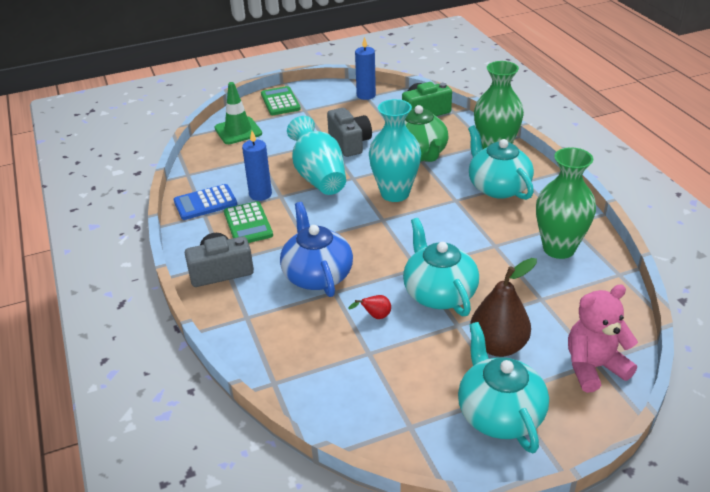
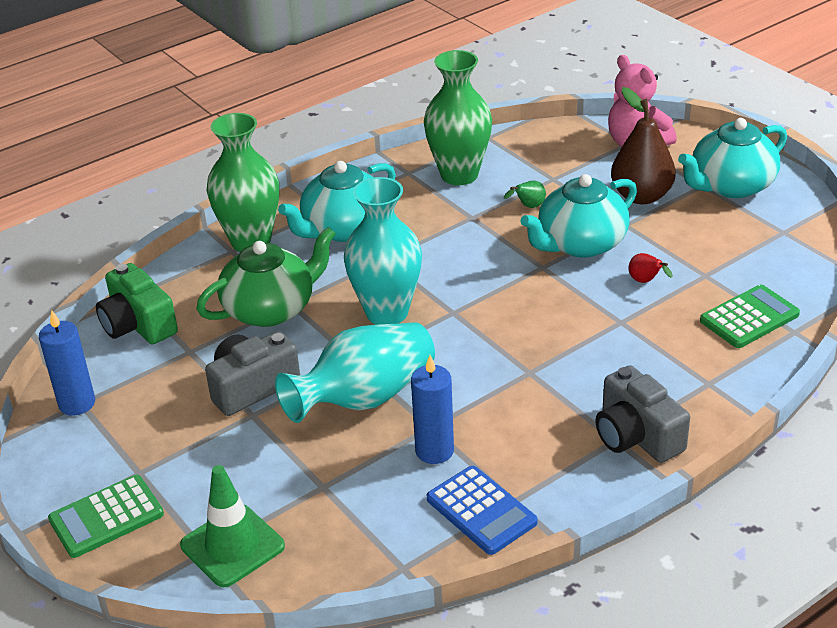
camera: 105 degrees left, 0 degrees up
(248, 224) = (517, 441): green calculator -> green calculator (749, 317)
(317, 275) = (597, 343): blue teapot -> none
(500, 276) = (528, 207): none -> green pear

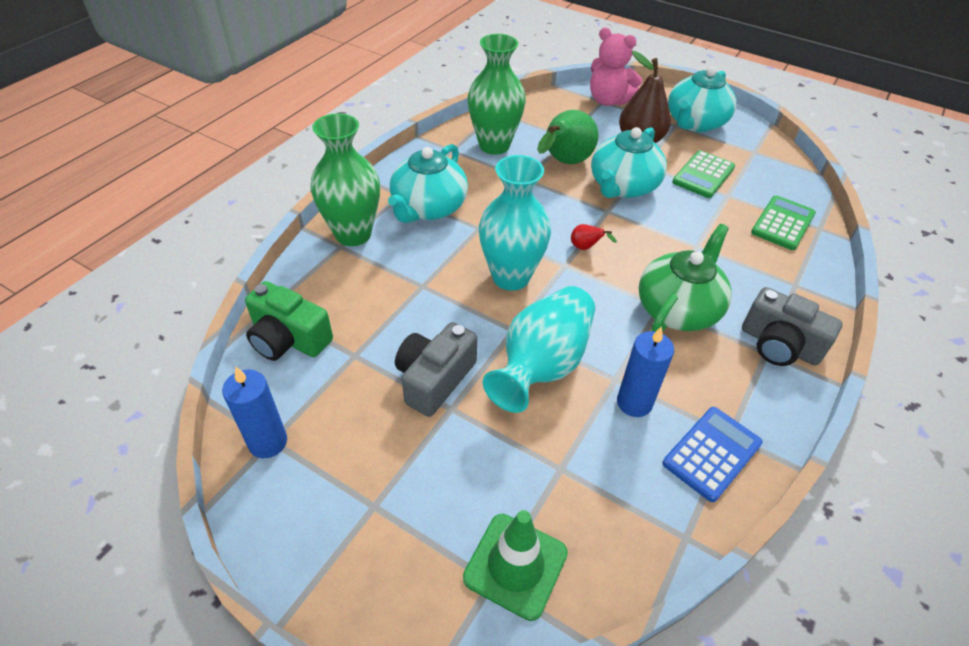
camera: 25 degrees left, 10 degrees up
(106, 517) = (367, 572): green calculator -> green calculator (703, 175)
(271, 309) = (407, 295): green teapot -> green teapot (678, 309)
(481, 511) = (712, 453): blue calculator -> blue calculator turned 75 degrees counterclockwise
(528, 207) = (564, 163): green pear -> green pear, size x2.31
(646, 281) = (691, 208): red pear -> red pear (586, 248)

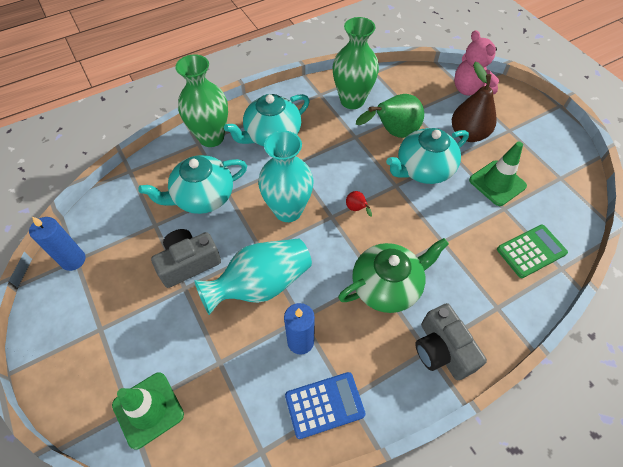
camera: 30 degrees right, 10 degrees up
(288, 338) = (127, 197): green camera -> none
(695, 123) = (528, 133): turquoise teapot -> turquoise teapot (202, 197)
(703, 175) = (497, 183): green calculator -> green traffic cone

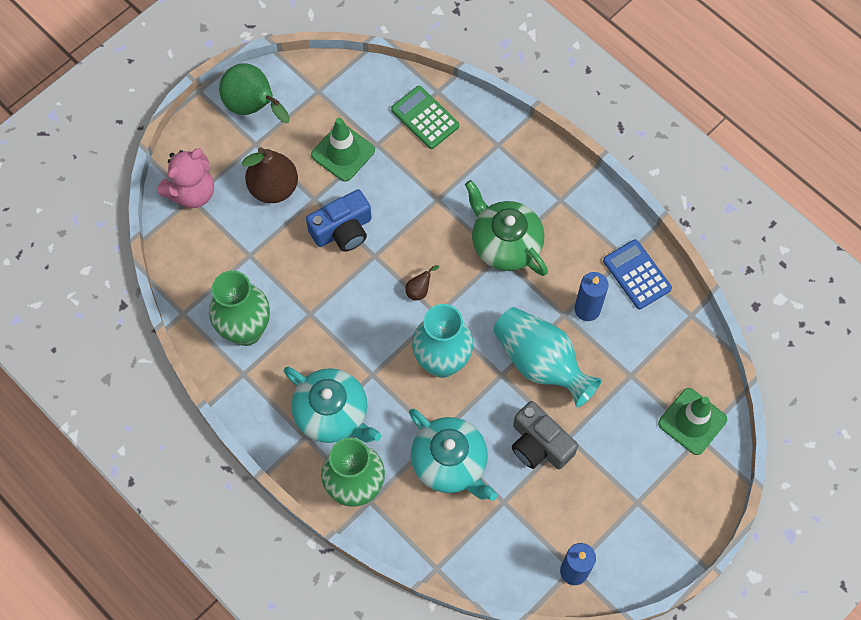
camera: 105 degrees left, 10 degrees up
(357, 209) = (419, 290): red pear -> brown pear
(393, 133) = (293, 271): green pear -> green pear (253, 107)
(423, 169) = (342, 230): turquoise teapot -> blue camera
(442, 350) = (555, 187): grey camera -> none

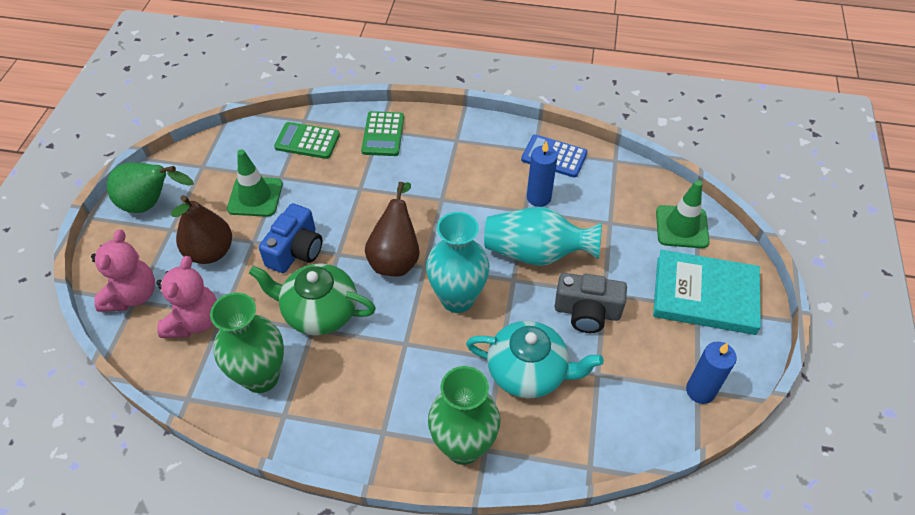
camera: 35 degrees left, 15 degrees down
(225, 247) = (194, 321): none -> pink teddy bear
(333, 414) = (394, 397): turquoise teapot -> none
(419, 290) = (396, 257): brown pear -> brown pear, size x2.31
(498, 152) = (383, 134): none -> green calculator
(505, 243) = (438, 189): green teapot -> green teapot (319, 311)
(653, 496) = (705, 295): none -> turquoise book

